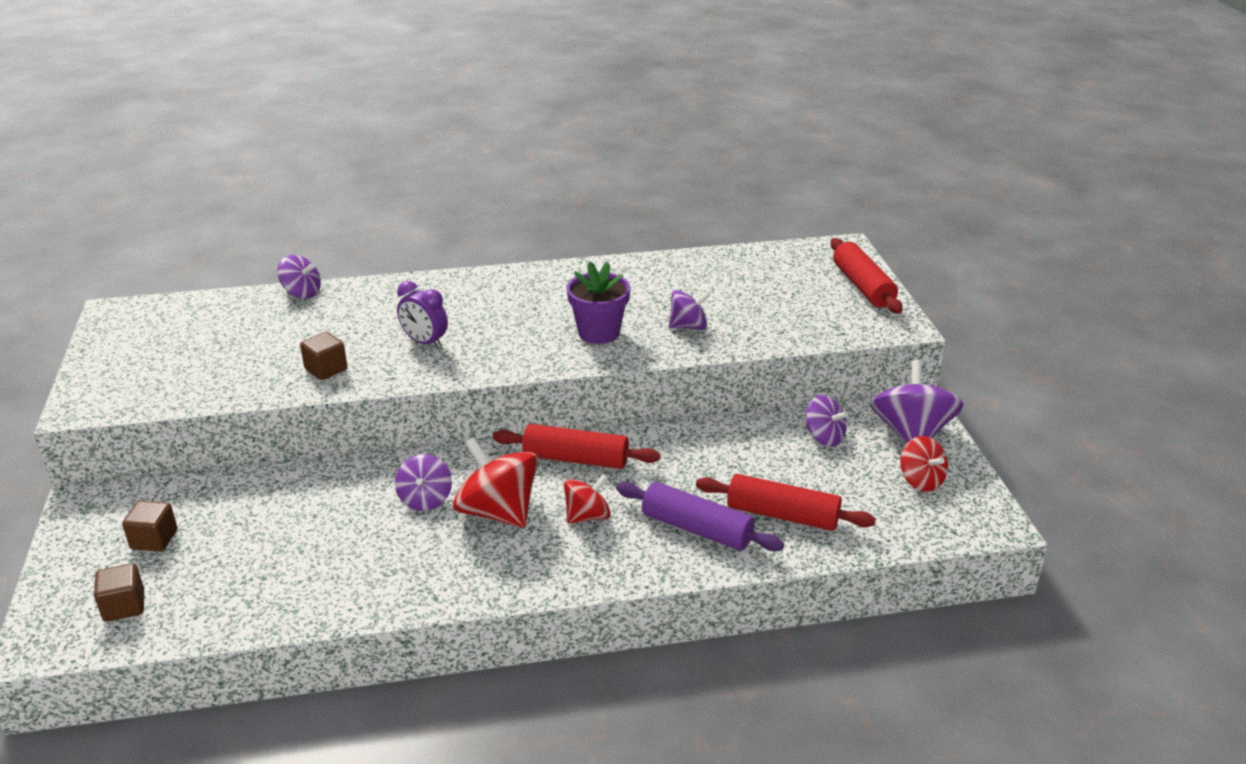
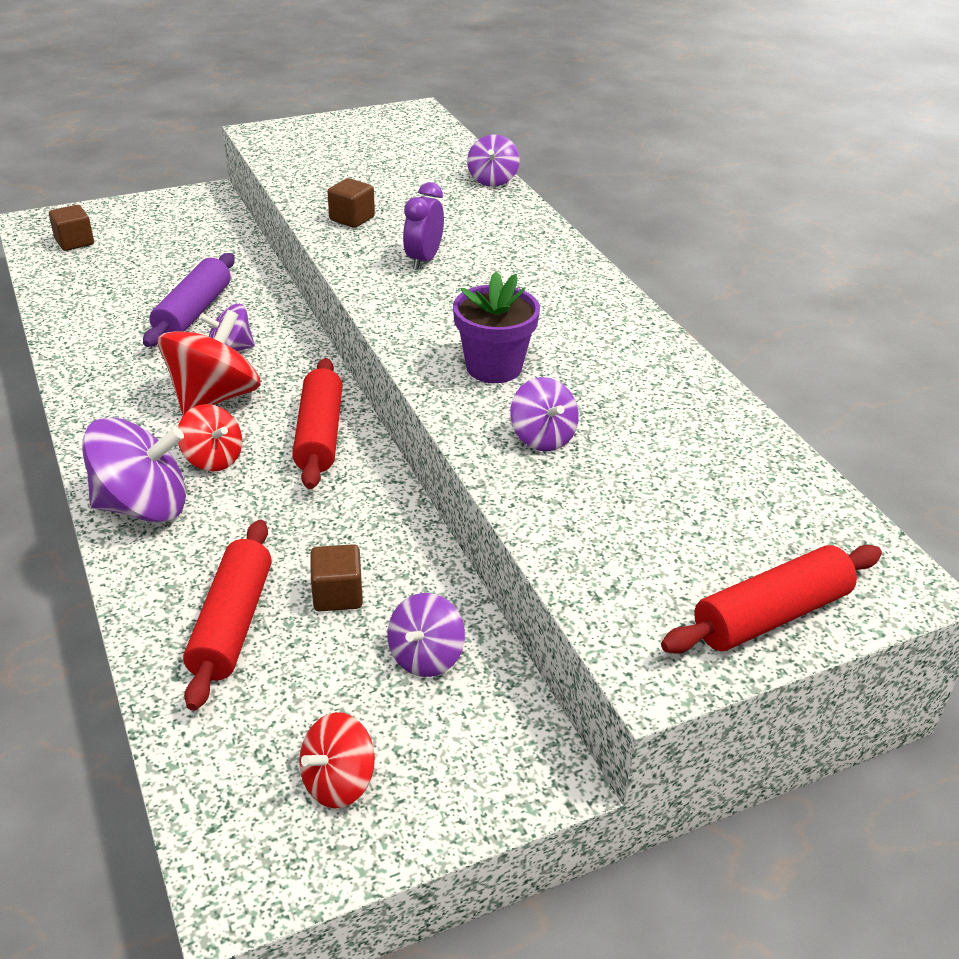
camera: 75 degrees right, 5 degrees up
(154, 539) = (158, 234): brown cube -> brown cube (337, 595)
(697, 528) = (197, 547): purple rolling pin -> purple rolling pin (194, 312)
(911, 433) = (466, 767): purple spinning top -> purple spinning top (143, 506)

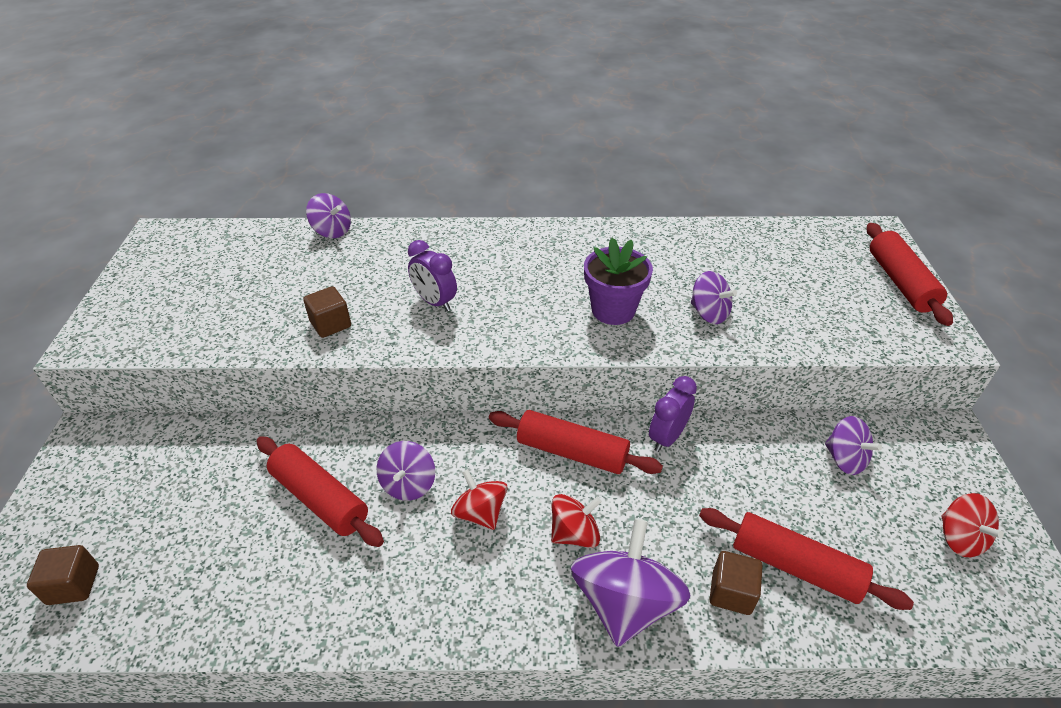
camera: 65 degrees left, 5 degrees up
(194, 312) = (320, 498): purple rolling pin -> red rolling pin
(214, 398) = (480, 513): red spinning top -> red spinning top, size x0.59
(337, 595) = (773, 491): brown cube -> brown cube (731, 592)
(378, 497) = (667, 437): none -> purple clock
(542, 437) = (708, 313): purple spinning top -> purple spinning top turned 45 degrees clockwise

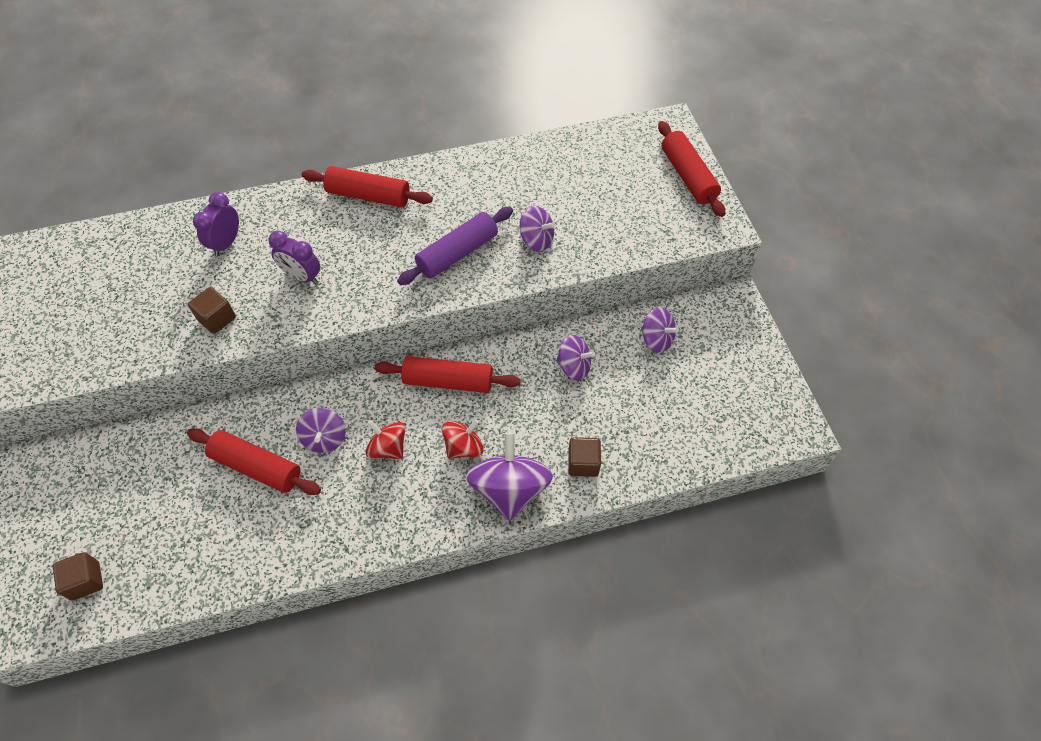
camera: 15 degrees left, 15 degrees up
(332, 231) = (181, 218): purple spinning top -> purple spinning top (574, 366)
(613, 310) = (457, 253): purple flower pot -> purple rolling pin
(667, 437) = (520, 351): purple clock -> purple clock (226, 243)
(795, 566) = (625, 433): red rolling pin -> red rolling pin (368, 196)
(959, 538) = (738, 384): red spinning top -> none

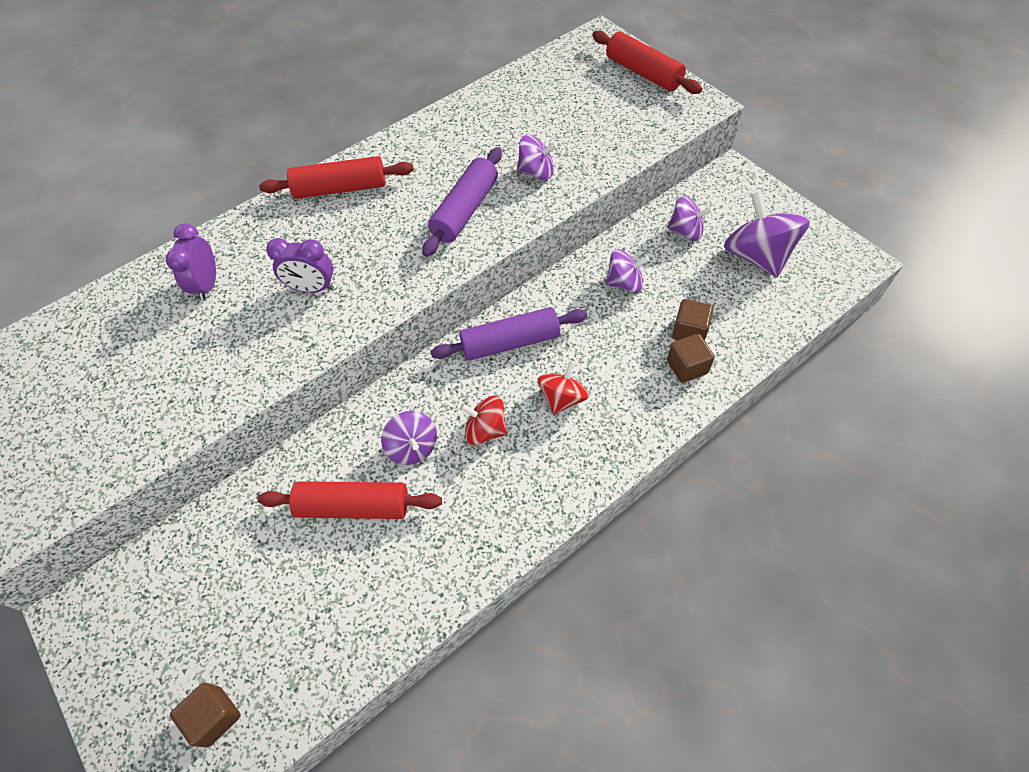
camera: 20 degrees left, 0 degrees up
(217, 318) = (238, 363): brown cube -> brown cube (689, 331)
(448, 381) = (510, 342): red rolling pin -> purple rolling pin
(509, 489) = (631, 419): purple spinning top -> purple spinning top (757, 256)

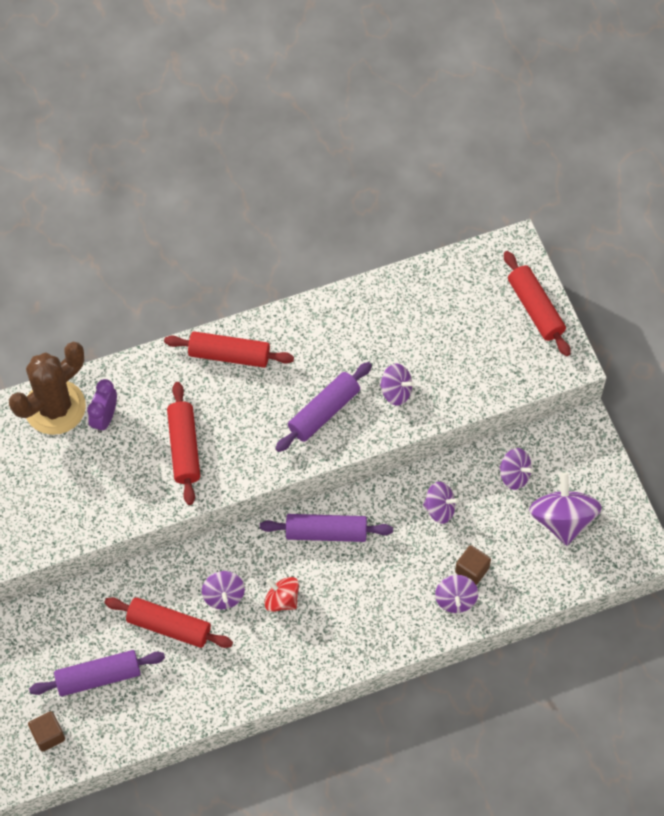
camera: 15 degrees right, 5 degrees up
(143, 291) = (55, 407): none -> brown cactus
(273, 604) = (98, 677): none -> purple rolling pin
(312, 288) = (184, 448): purple clock -> red rolling pin
(562, 398) = (348, 593): red spinning top -> none
(687, 367) = (455, 599): brown cube -> purple spinning top

